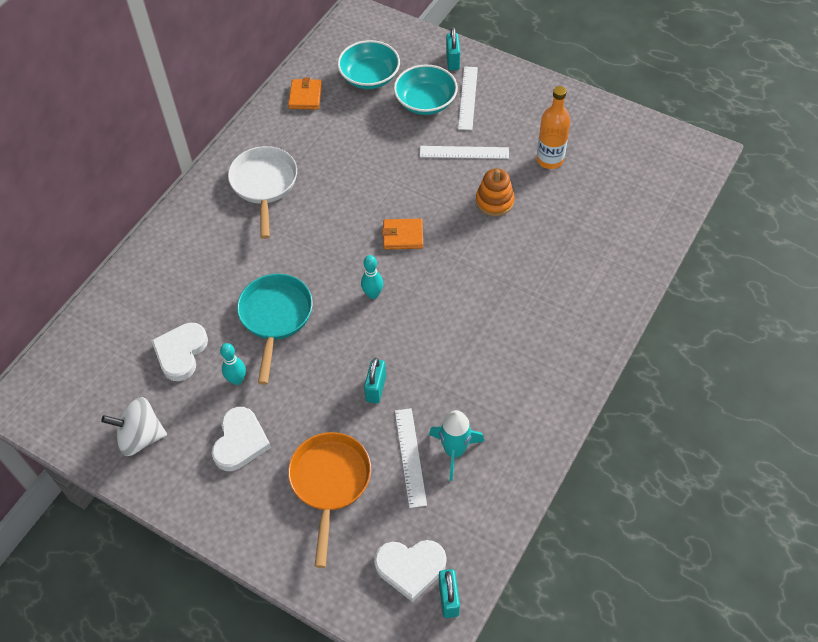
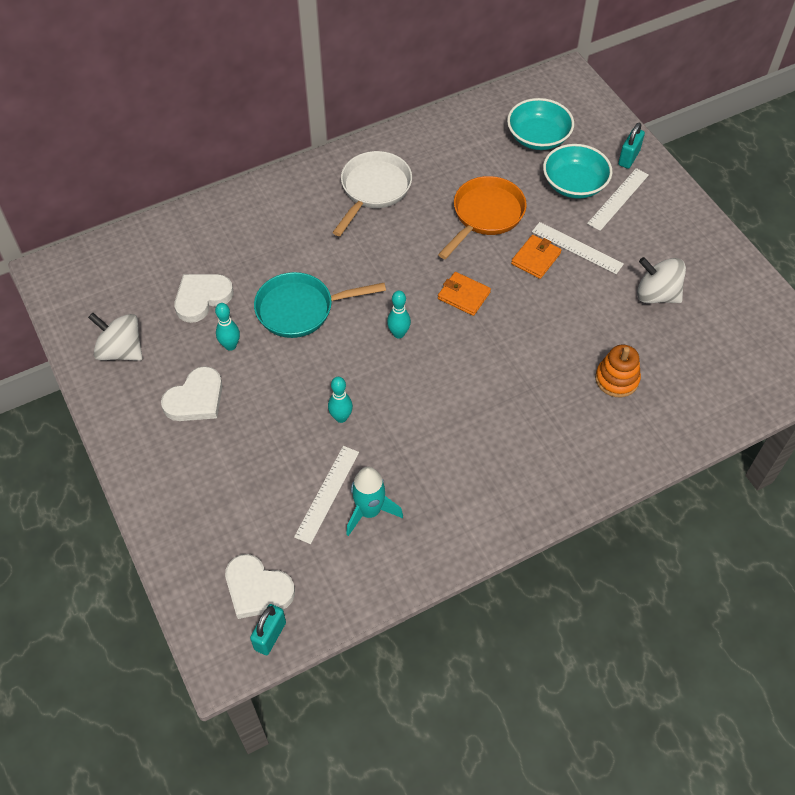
camera: 30 degrees right, 0 degrees up
(275, 317) = (300, 309): turquoise pan -> turquoise pan turned 135 degrees counterclockwise
(305, 96) = (466, 128): orange wallet -> orange wallet (536, 258)
(330, 482) = (243, 476): orange pan -> orange pan (485, 215)
(376, 388) = (341, 417): turquoise padlock -> turquoise bowling pin
(494, 201) = (573, 307): orange stacking toy -> orange stacking toy (617, 379)
(550, 159) = (656, 295): orange bottle -> white spinning top

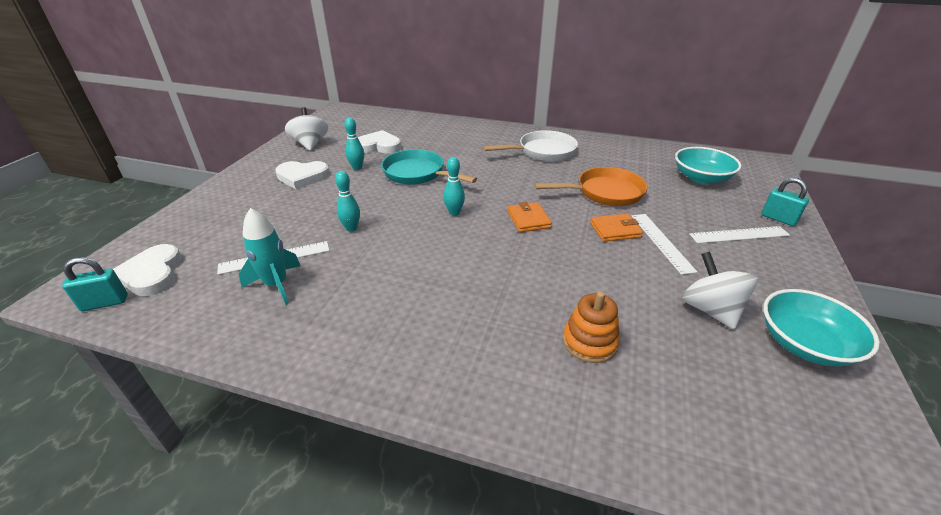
camera: 45 degrees right, 20 degrees down
(574, 184) = (704, 210): turquoise bowl -> turquoise bowl (804, 344)
(628, 158) = (778, 219): turquoise padlock -> turquoise padlock turned 60 degrees clockwise

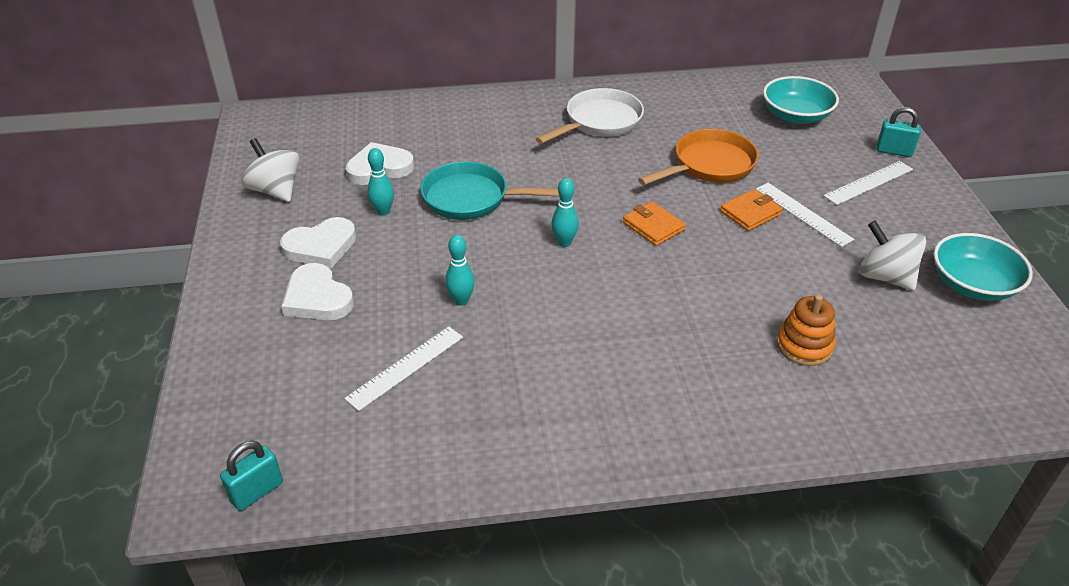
camera: 25 degrees left, 5 degrees up
(152, 274) = (273, 438): white heart -> white heart (317, 298)
(276, 285) = (443, 398): turquoise rocket -> none

